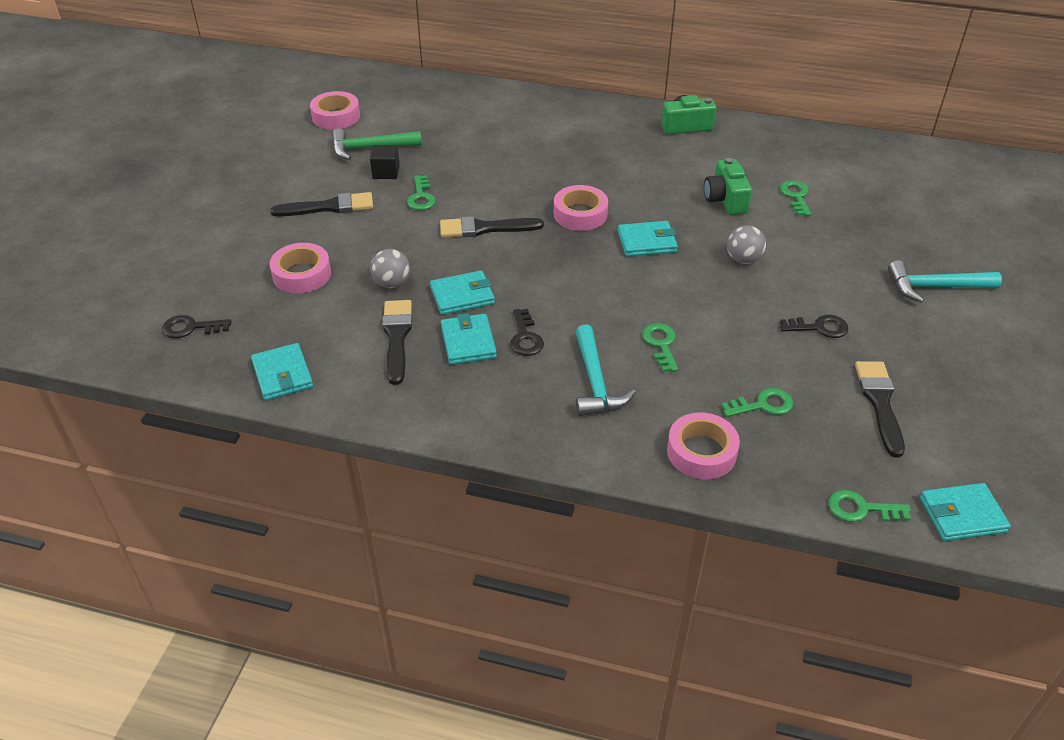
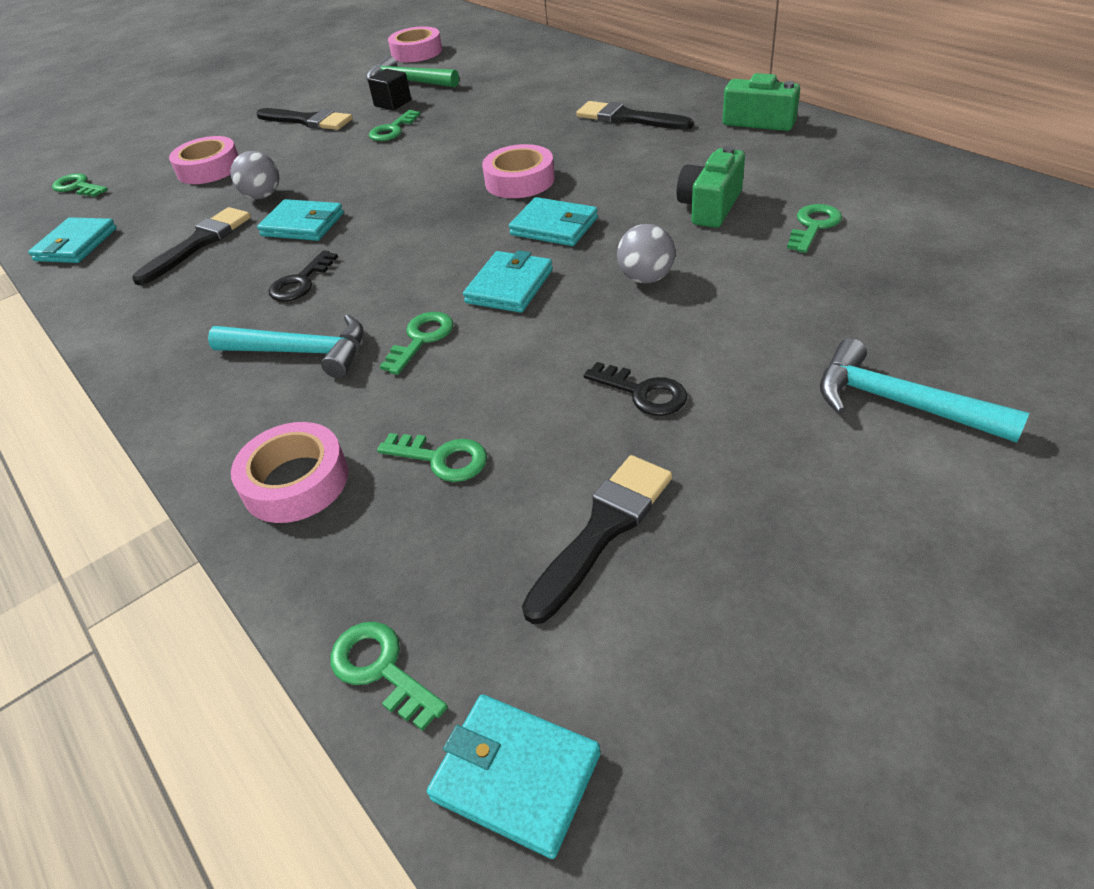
camera: 40 degrees right, 0 degrees up
(191, 328) = (78, 187): black key -> green key
(468, 342) = (247, 268): turquoise wallet -> turquoise wallet (509, 286)
(485, 228) = (409, 170): black brush -> black brush (628, 118)
(595, 382) = (301, 352): turquoise hammer -> turquoise hammer turned 105 degrees counterclockwise

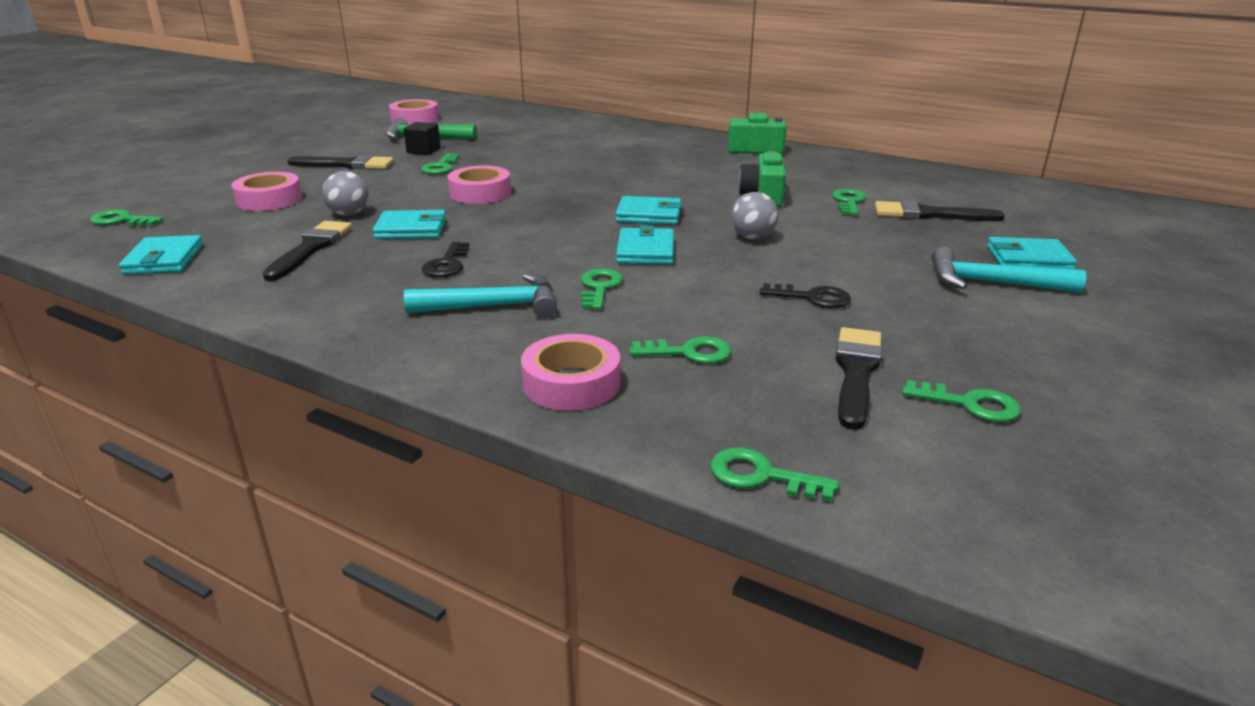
camera: 25 degrees left, 15 degrees down
(516, 776) = (924, 510): turquoise wallet -> turquoise wallet (1029, 259)
(520, 181) = (592, 191): pink tape -> pink tape (480, 193)
(628, 118) = (649, 152): black brush -> black brush (929, 214)
(702, 616) = (970, 404): none -> green key

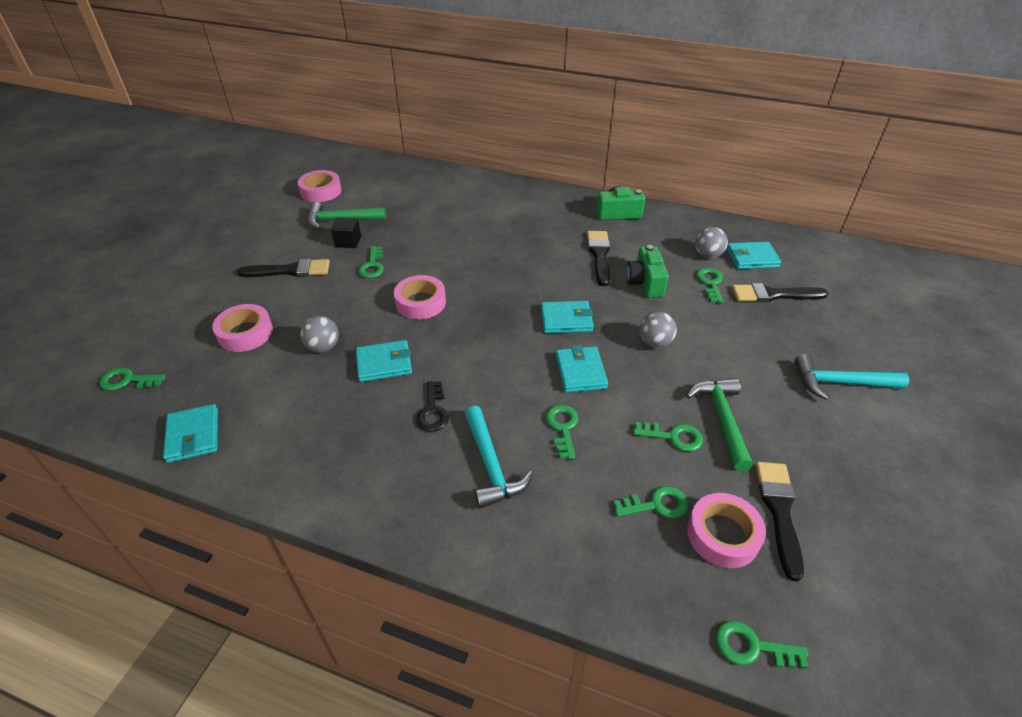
camera: 10 degrees left, 15 degrees up
(311, 248) = (312, 403): black brush -> black brush (599, 255)
(493, 306) = (491, 465): turquoise hammer -> turquoise hammer turned 90 degrees clockwise
(571, 383) = (585, 557): pink tape -> pink tape (723, 535)
(812, 298) = (722, 420): black key -> green hammer
(855, 183) = (707, 255): none -> grey ball
(970, 404) = (864, 538): green key -> green key (673, 437)
(1029, 259) = (857, 347): turquoise wallet -> turquoise wallet (752, 258)

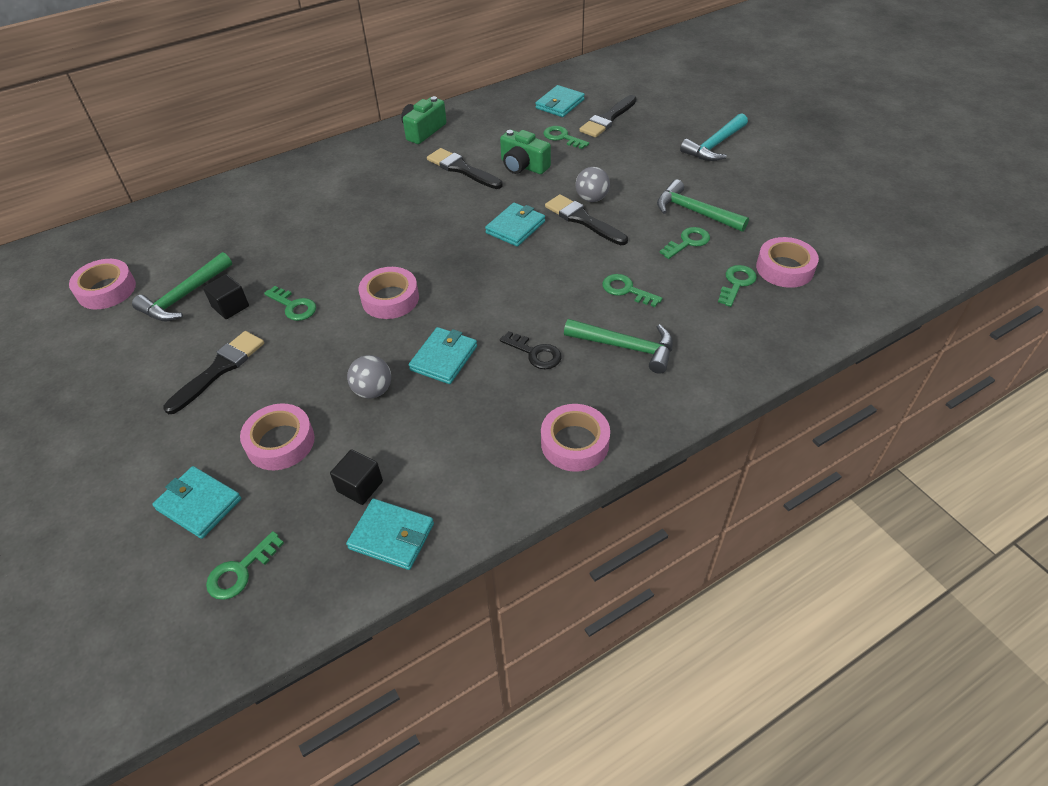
camera: 50 degrees left, 5 degrees up
(229, 393) = (360, 486): none -> black cube
(352, 491) = (574, 443): none -> pink tape
(491, 465) = (625, 347): turquoise hammer -> green hammer
(580, 372) = (580, 251): turquoise wallet -> turquoise wallet (199, 504)
(707, 255) = (531, 120): grey ball -> none
(752, 647) = (869, 304): green key -> none
(779, 511) = (788, 234): black brush -> black brush (583, 220)

